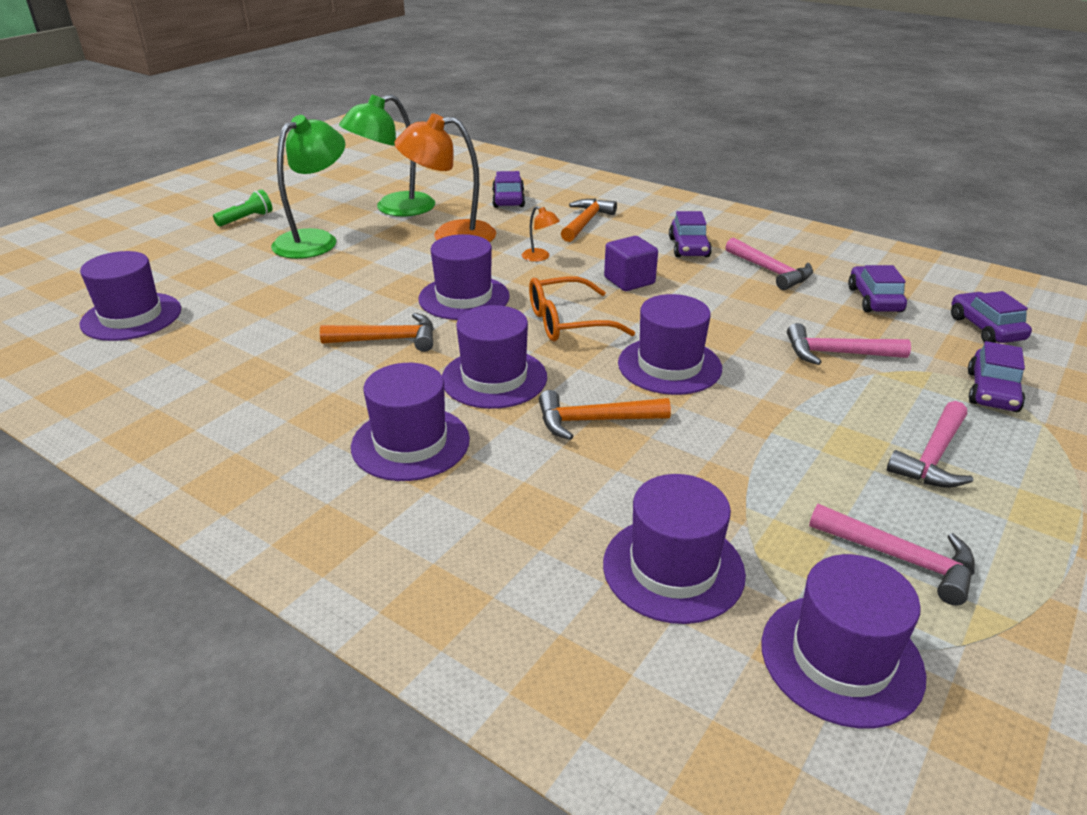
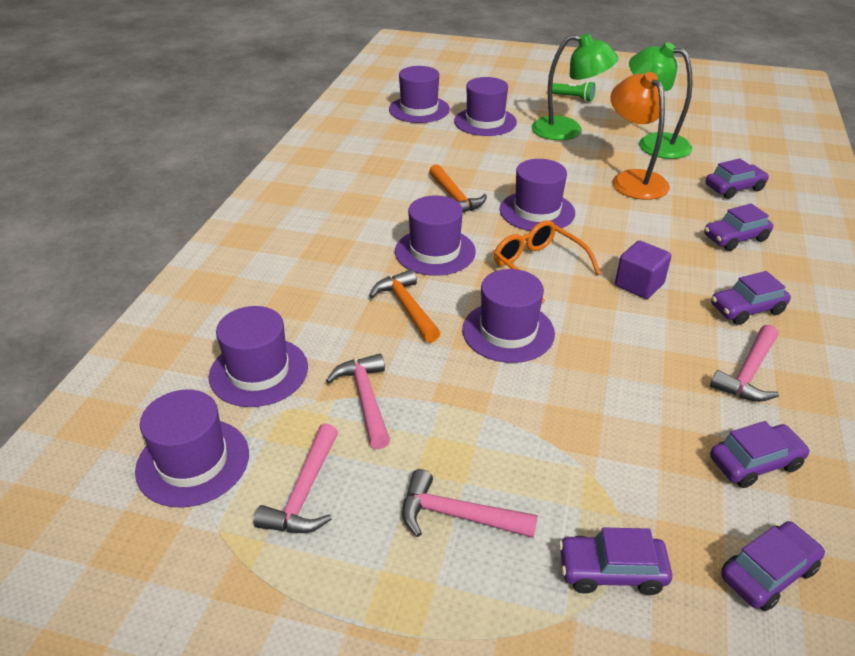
camera: 70 degrees right, 5 degrees up
(410, 443) = (343, 239): purple hat -> purple hat (485, 122)
(540, 257) = (637, 229): orange lamp -> none
(586, 222) = (735, 238): orange hammer -> purple car
(837, 353) = (605, 437): pink hammer -> pink hammer (365, 399)

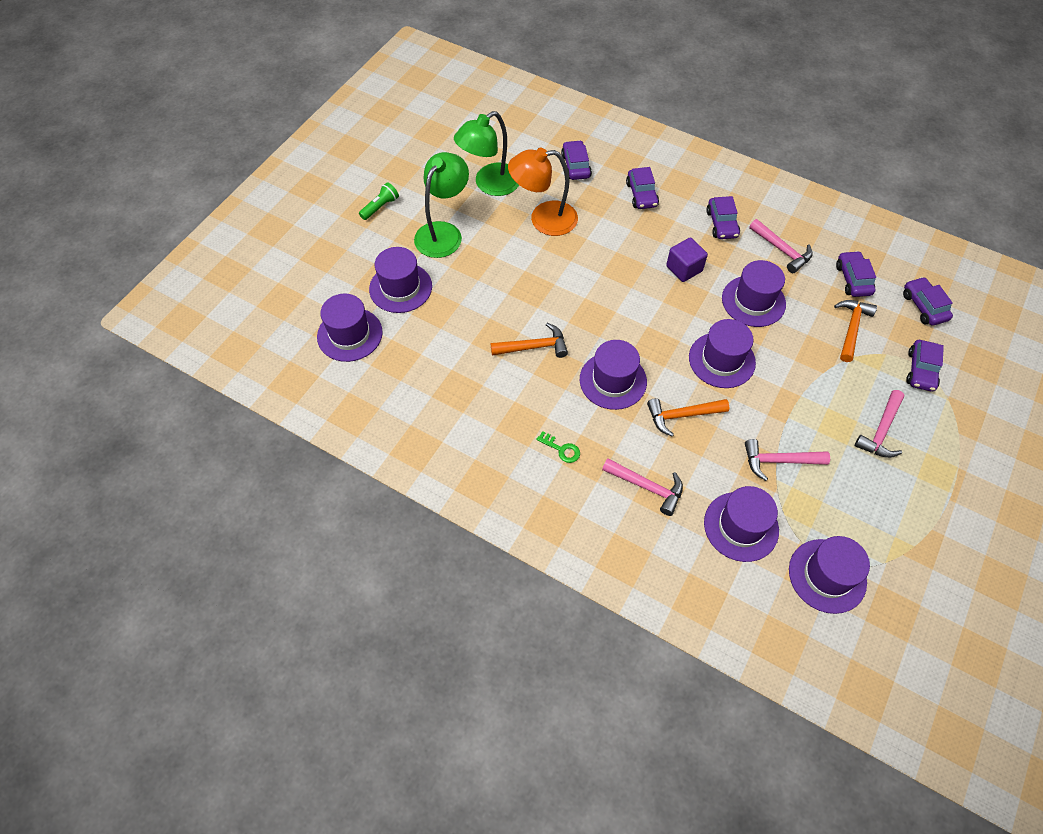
camera: 75 degrees left, 20 degrees up
(304, 493) = (859, 510): pink hammer -> pink hammer (647, 487)
(332, 231) = (561, 449): none -> green key
(537, 211) = (572, 297): purple hat -> purple hat (753, 301)
(538, 266) = (649, 319): orange glasses -> none
(647, 466) = (851, 328): none -> orange hammer

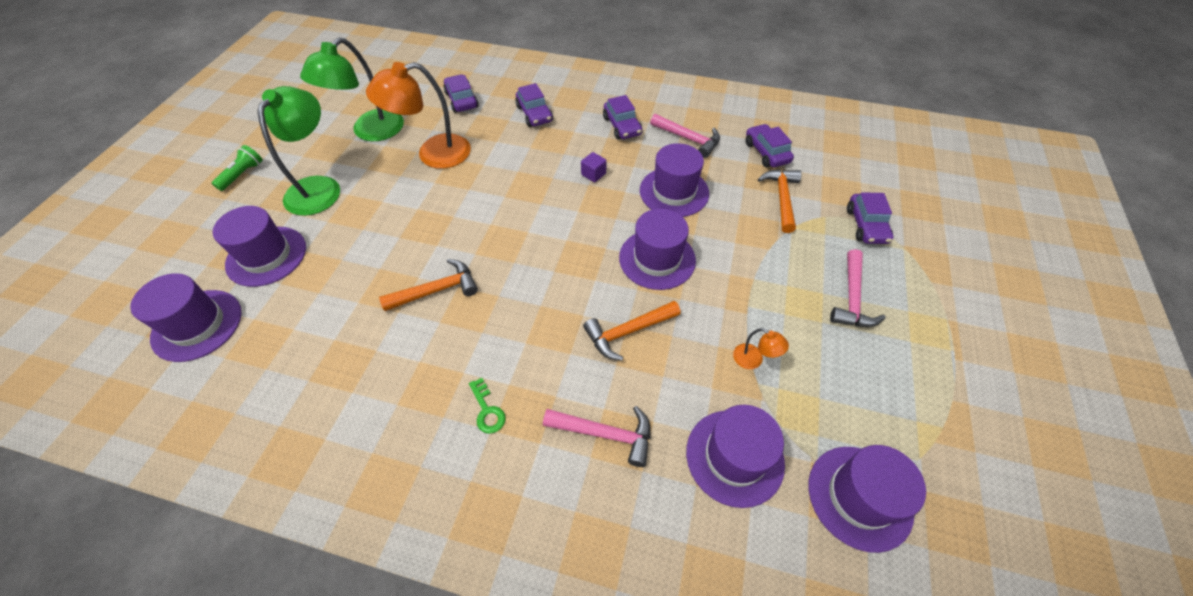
camera: 15 degrees left, 5 degrees down
(561, 449) = (487, 410): green key -> green key turned 45 degrees clockwise
(613, 380) = (538, 309): purple hat -> none
(684, 269) = (593, 174): purple cube -> purple cube, size x0.63
(778, 461) = (753, 360): pink hammer -> orange lamp
(924, 306) = (843, 164): purple car -> none

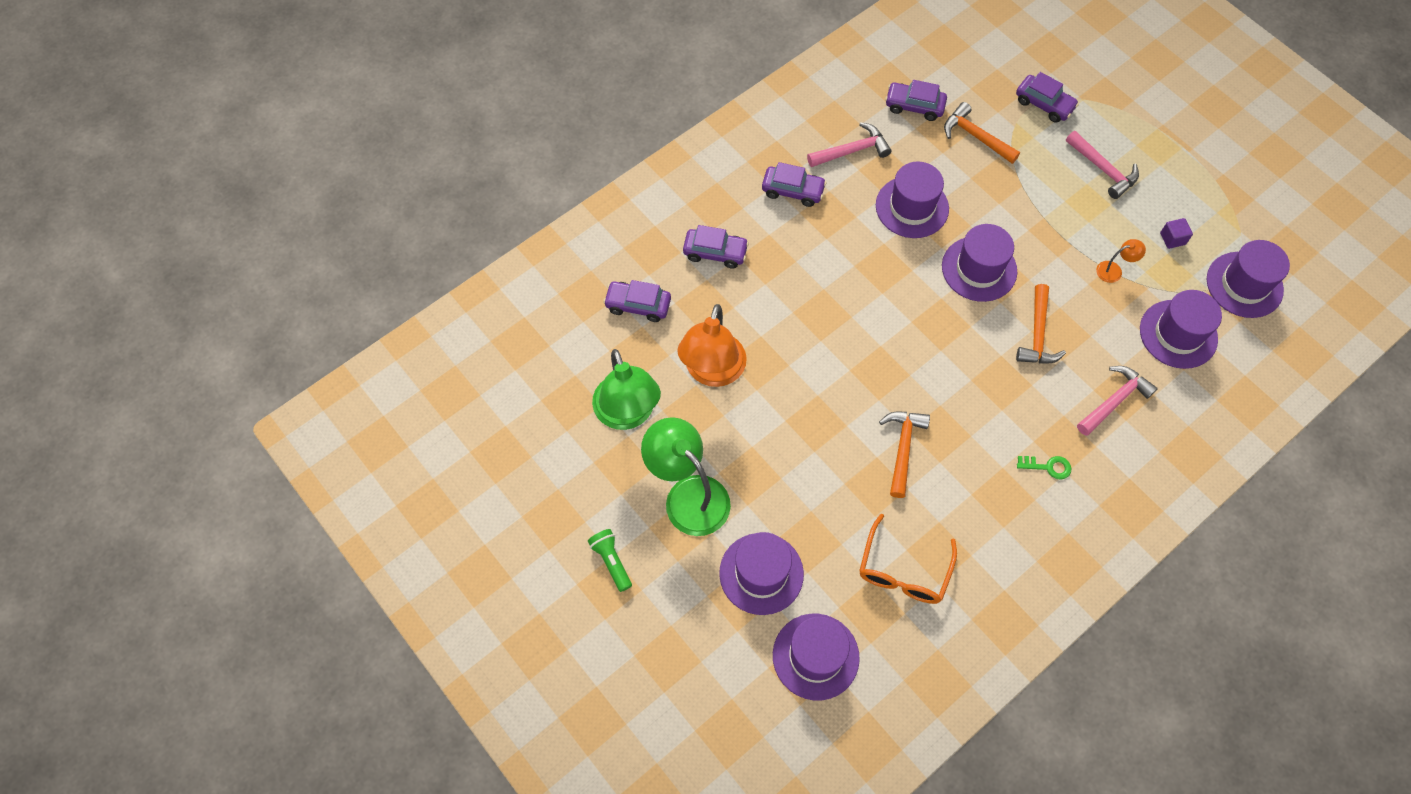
camera: 55 degrees left, 10 degrees up
(310, 347) = (903, 571): none -> orange glasses
(593, 174) = (843, 254): purple cube -> purple cube (1172, 239)

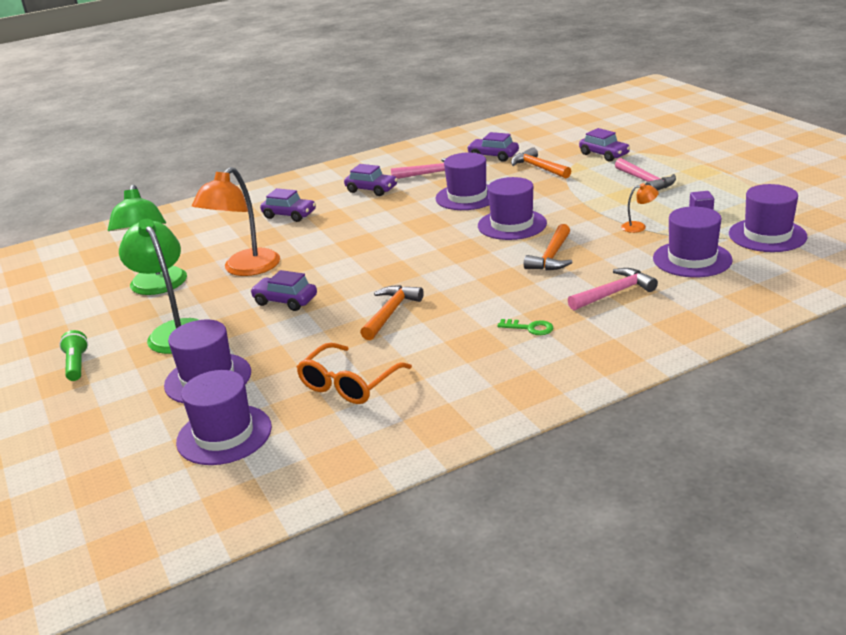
camera: 15 degrees right, 35 degrees down
(638, 305) = (208, 237): purple car -> purple car (285, 301)

